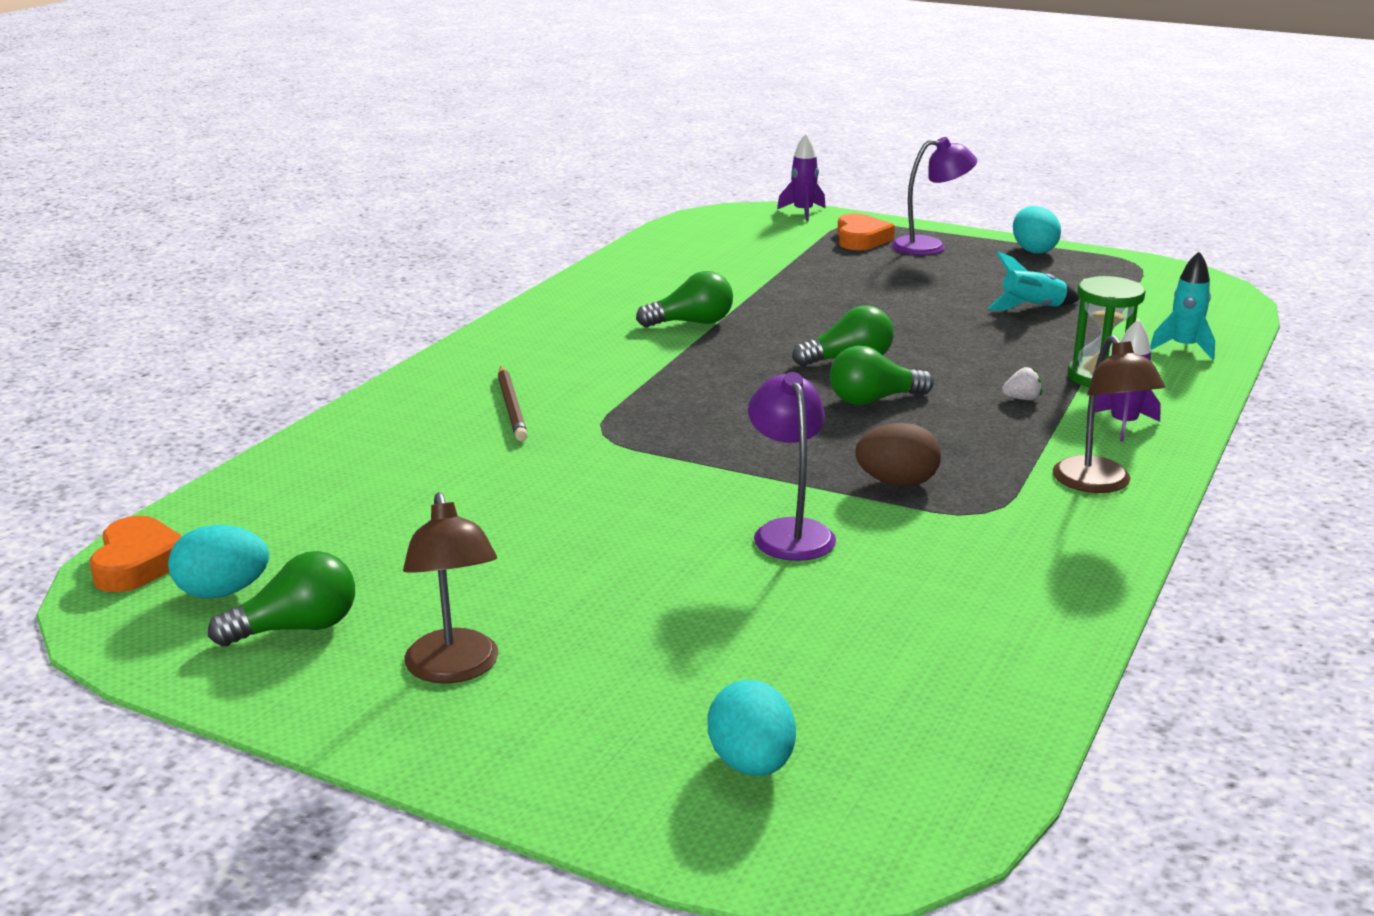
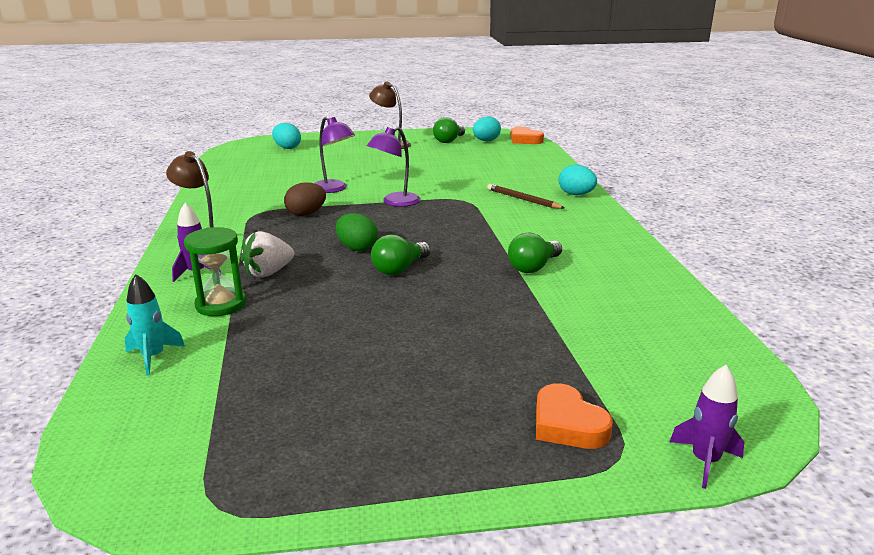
camera: 145 degrees right, 0 degrees up
(873, 400) = (357, 248): green light bulb -> green egg
(930, 246) = (484, 440): purple lamp -> purple lamp (395, 202)
(1022, 399) = (268, 273): white strawberry -> white strawberry, size x1.96
(1032, 308) = (306, 366): turquoise rocket -> none
(1033, 250) = (361, 484): turquoise egg -> turquoise egg (576, 194)

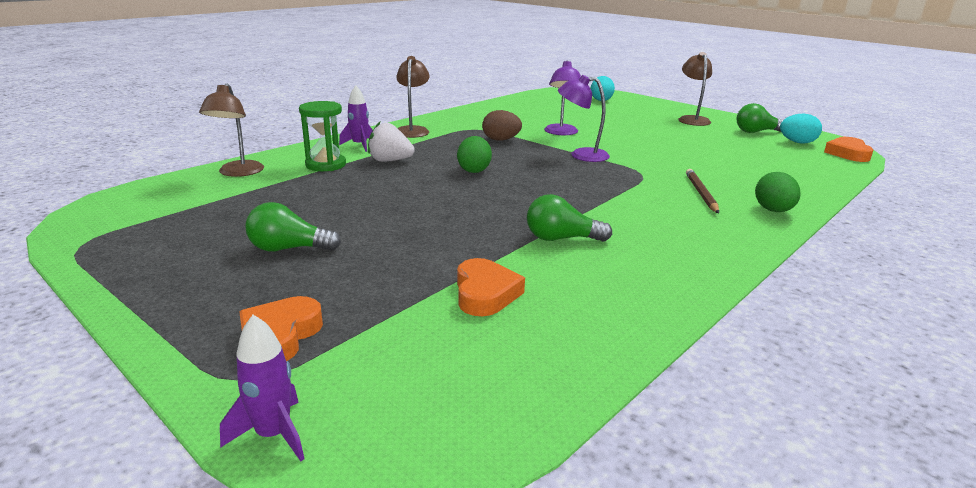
camera: 50 degrees right, 0 degrees up
(153, 357) = (238, 173): turquoise rocket -> brown lamp
(399, 269) = (464, 193): green light bulb -> green light bulb (288, 249)
(576, 194) = (773, 211): turquoise egg -> green egg
(585, 322) = (485, 293): none -> orange heart

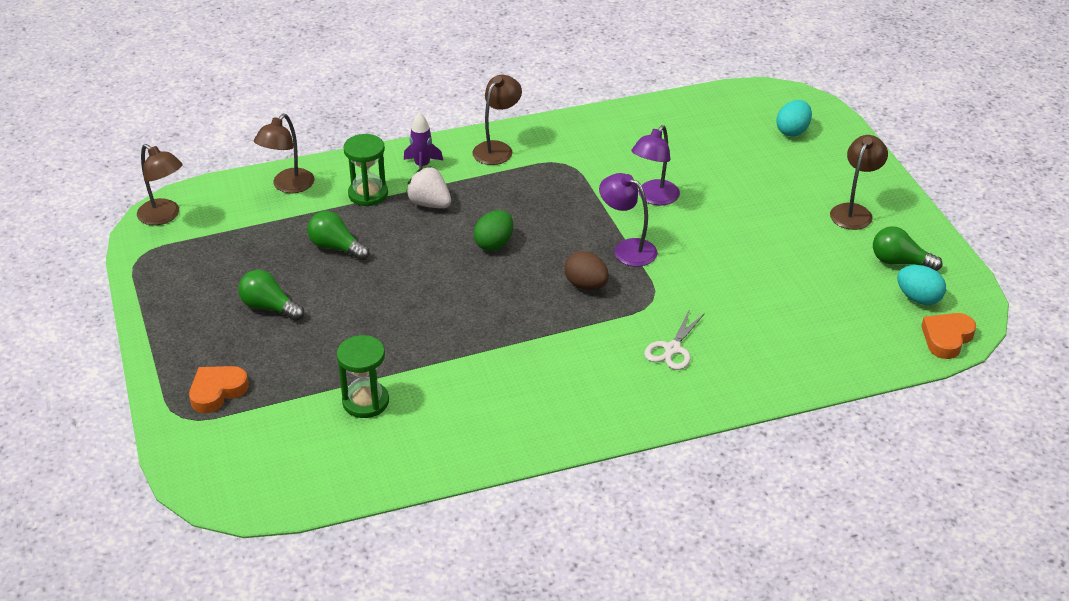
camera: 30 degrees right, 15 degrees up
(100, 212) = (164, 216): none -> brown lamp
(273, 435) = (177, 459): purple rocket -> none
(485, 293) = (365, 402): orange heart -> green hourglass
(501, 140) = (572, 194): brown egg -> brown egg (586, 285)
(561, 239) = (476, 365): green light bulb -> green light bulb (336, 247)
(701, 193) = (672, 349): brown pencil -> white scissors
(773, 211) = (708, 396): green egg -> none

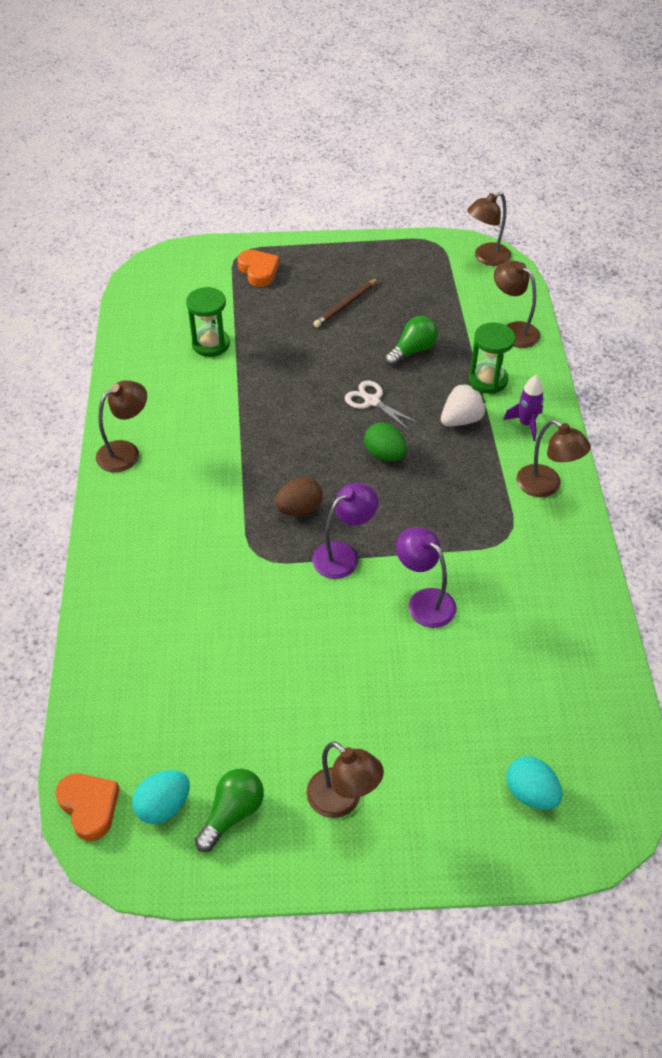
camera: 105 degrees right, 10 degrees up
(269, 307) = (346, 305): green light bulb -> brown pencil
(561, 426) = (126, 452): none -> brown lamp
(672, 349) = (183, 552): white scissors -> white scissors (372, 401)

